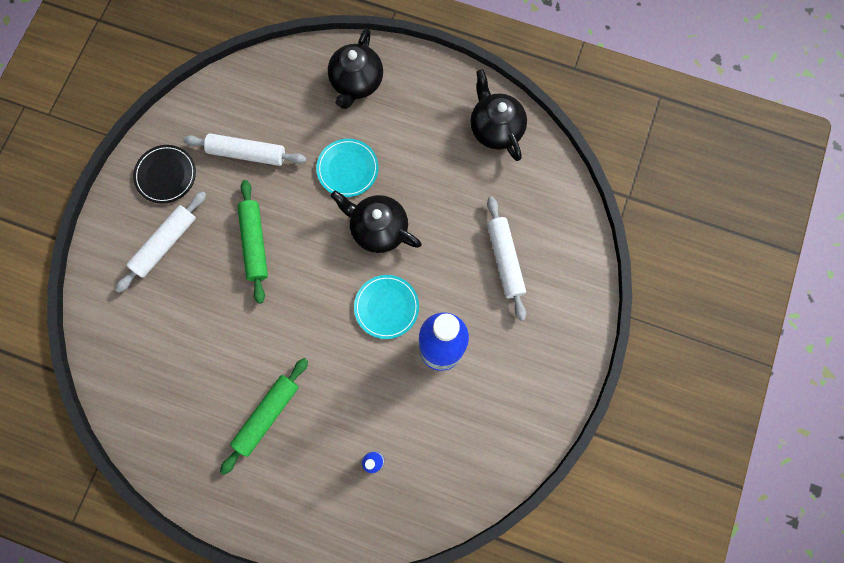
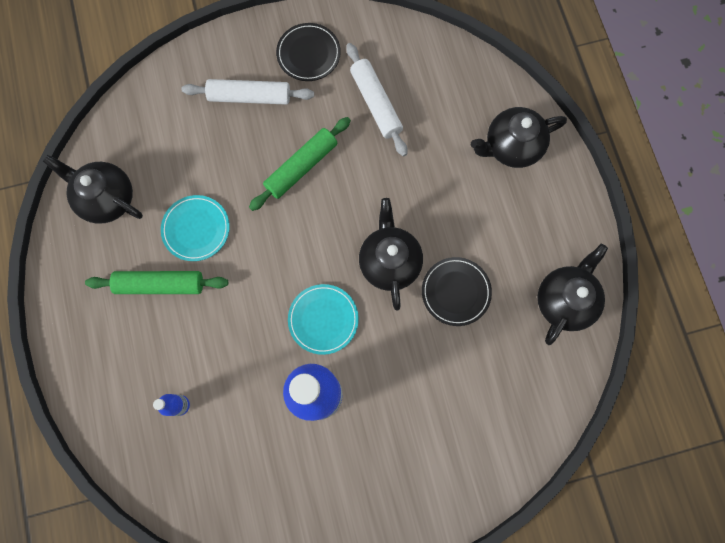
camera: 55 degrees right, 0 degrees up
(161, 414) = (106, 198): none -> black teapot
(347, 169) = (425, 196): turquoise plate -> turquoise plate (196, 229)
(435, 198) = (456, 292): none -> black plate
(504, 260) = (443, 397): white rolling pin -> none

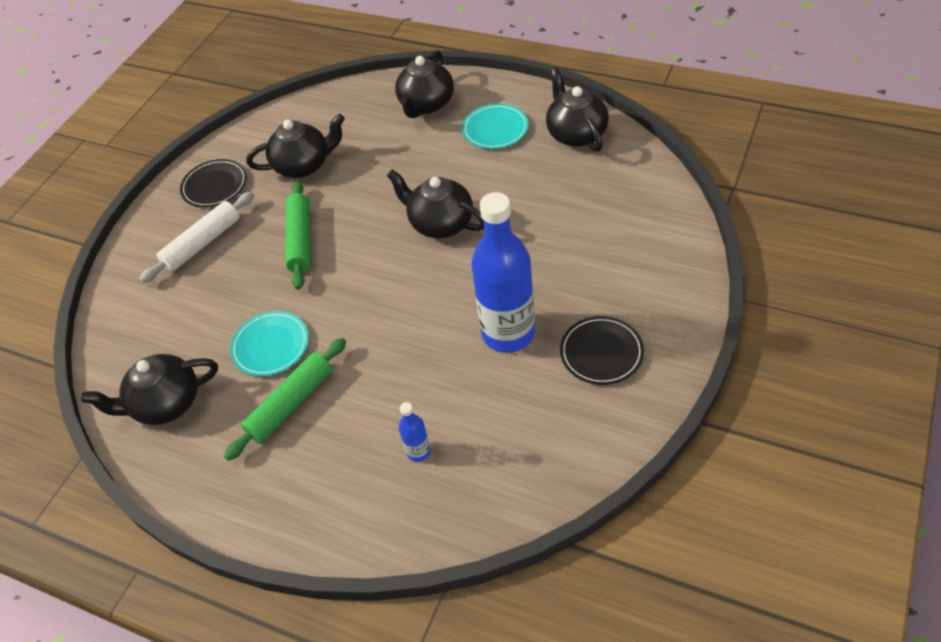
camera: 45 degrees left, 25 degrees down
(323, 319) = (445, 294): turquoise plate -> turquoise plate (495, 129)
(375, 103) = (304, 165): white rolling pin -> black teapot
(456, 292) = (507, 194): black plate -> black plate (601, 353)

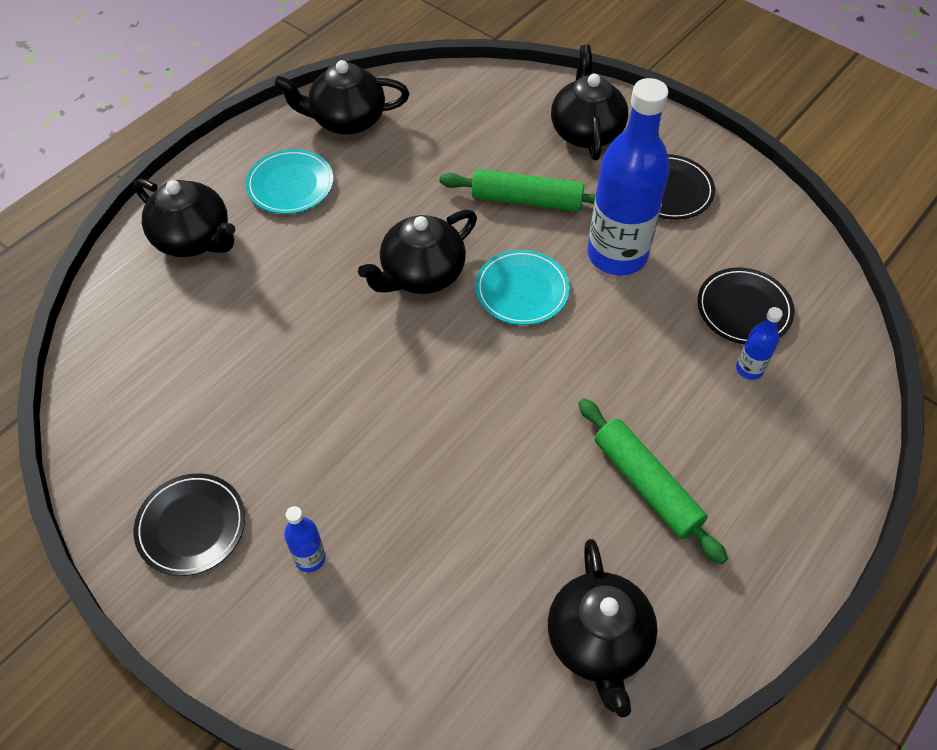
camera: 80 degrees left, 5 degrees up
(203, 243) = (310, 558): white rolling pin -> blue bottle
(271, 346) = (545, 494): turquoise plate -> turquoise plate (522, 290)
(300, 240) = (371, 429): green rolling pin -> green rolling pin (527, 200)
(304, 165) = (222, 400): black teapot -> black teapot (586, 131)
(483, 436) = (744, 309): none -> black plate

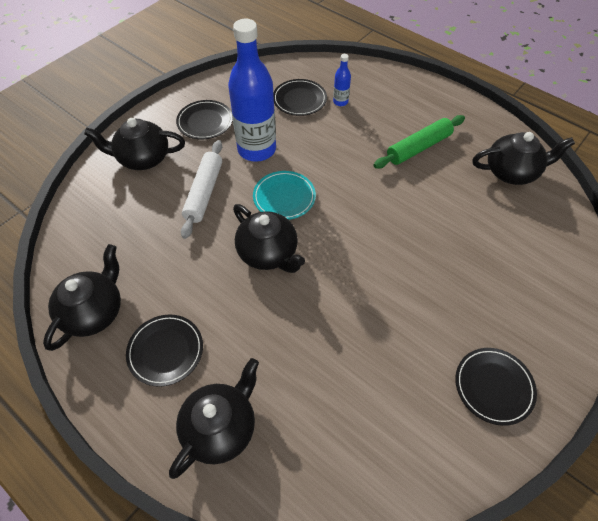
camera: 90 degrees left, 0 degrees up
(290, 185) = (165, 351): turquoise plate -> black plate
(310, 558) = (499, 308): blue bottle -> none
(346, 120) = (94, 312): black teapot -> black teapot turned 150 degrees counterclockwise
(527, 200) = (204, 193): green rolling pin -> white rolling pin

